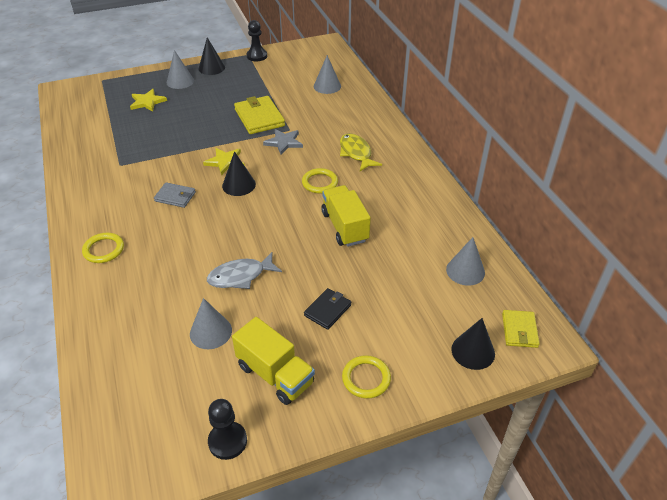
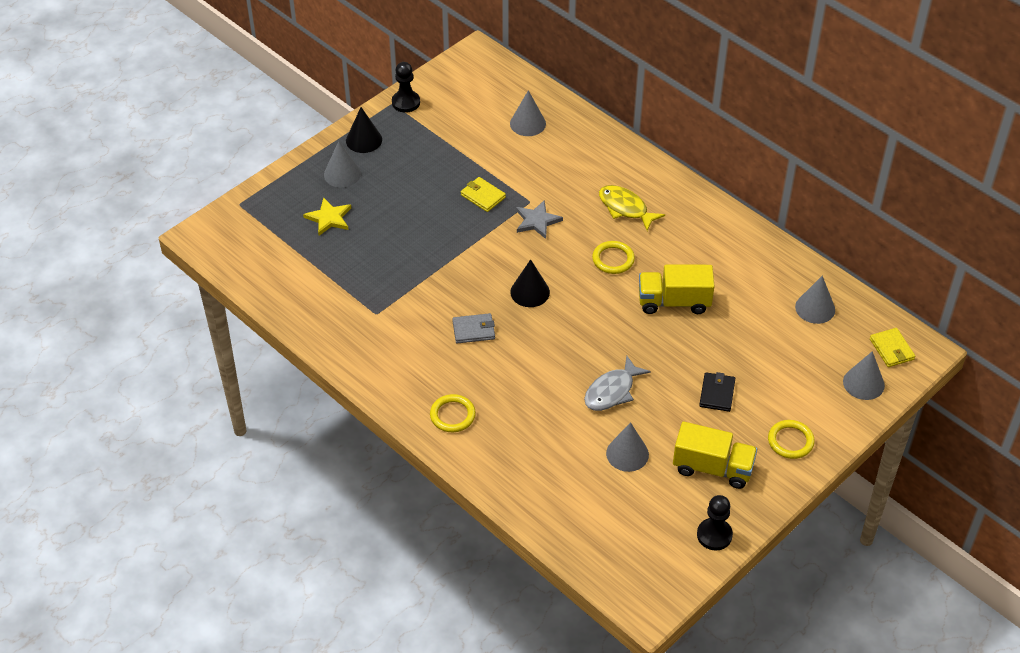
camera: 25 degrees left, 5 degrees up
(225, 162) = (492, 268): yellow star -> none
(259, 118) = (483, 196): yellow wallet -> yellow wallet, size x0.59
(344, 227) = (674, 302): yellow truck -> yellow truck turned 45 degrees counterclockwise
(473, 351) = (863, 383): black cone -> grey cone

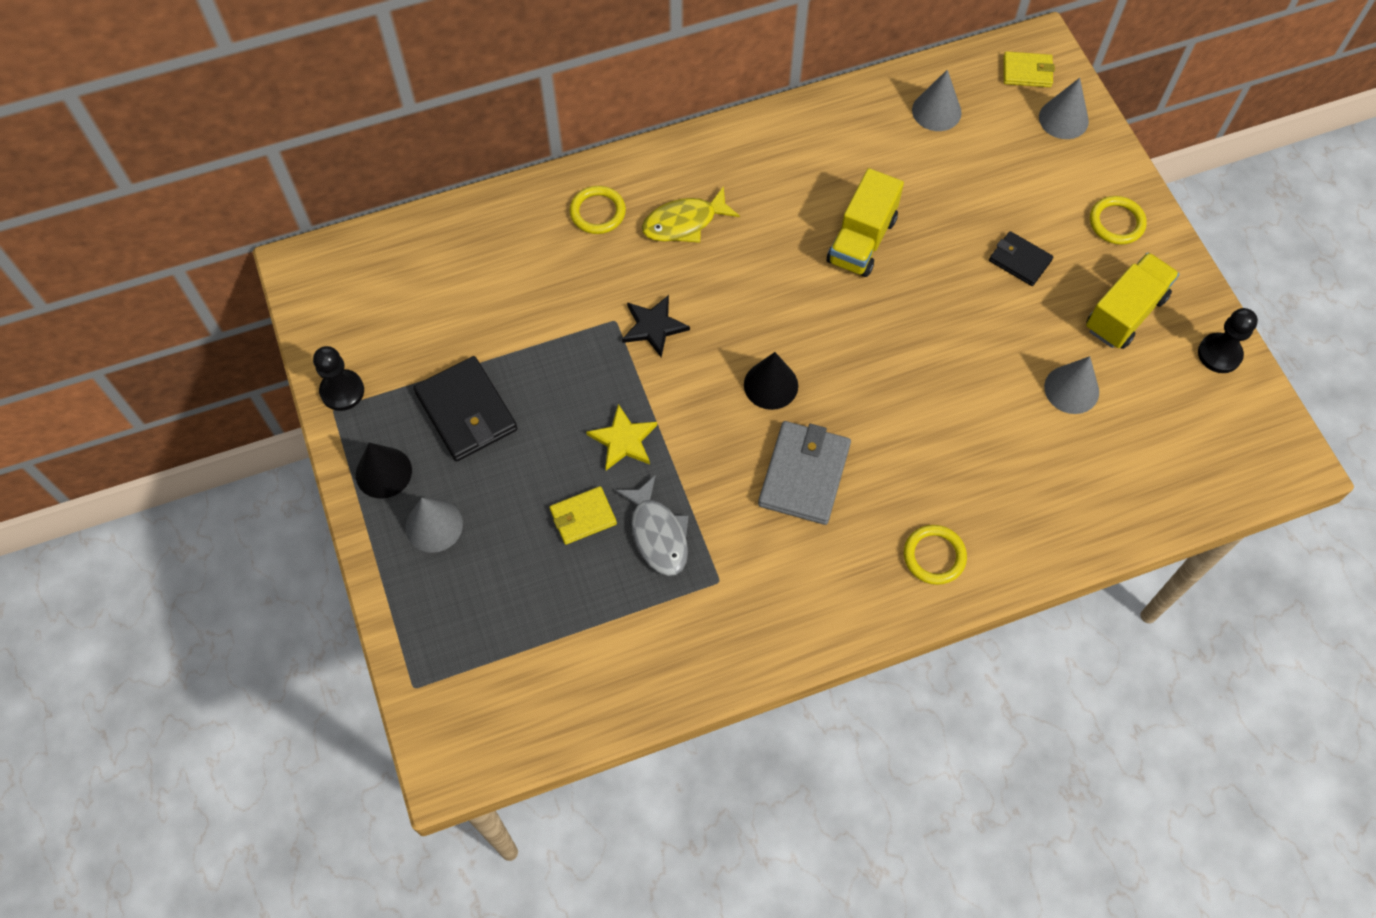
camera: 65 degrees left, 15 degrees up
(329, 218) = (510, 575): yellow star -> yellow star (623, 440)
(424, 159) = (466, 411): none -> black wallet
(473, 330) = (804, 475): grey wallet -> grey wallet, size x1.69
(483, 196) = (575, 369): yellow wallet -> yellow wallet (583, 517)
(527, 123) = (473, 264): grey cone -> none
(537, 221) = (654, 327): grey star -> black star
(612, 391) = (971, 364): grey fish -> grey fish (658, 534)
(613, 259) = (762, 272): yellow ring -> yellow ring (597, 212)

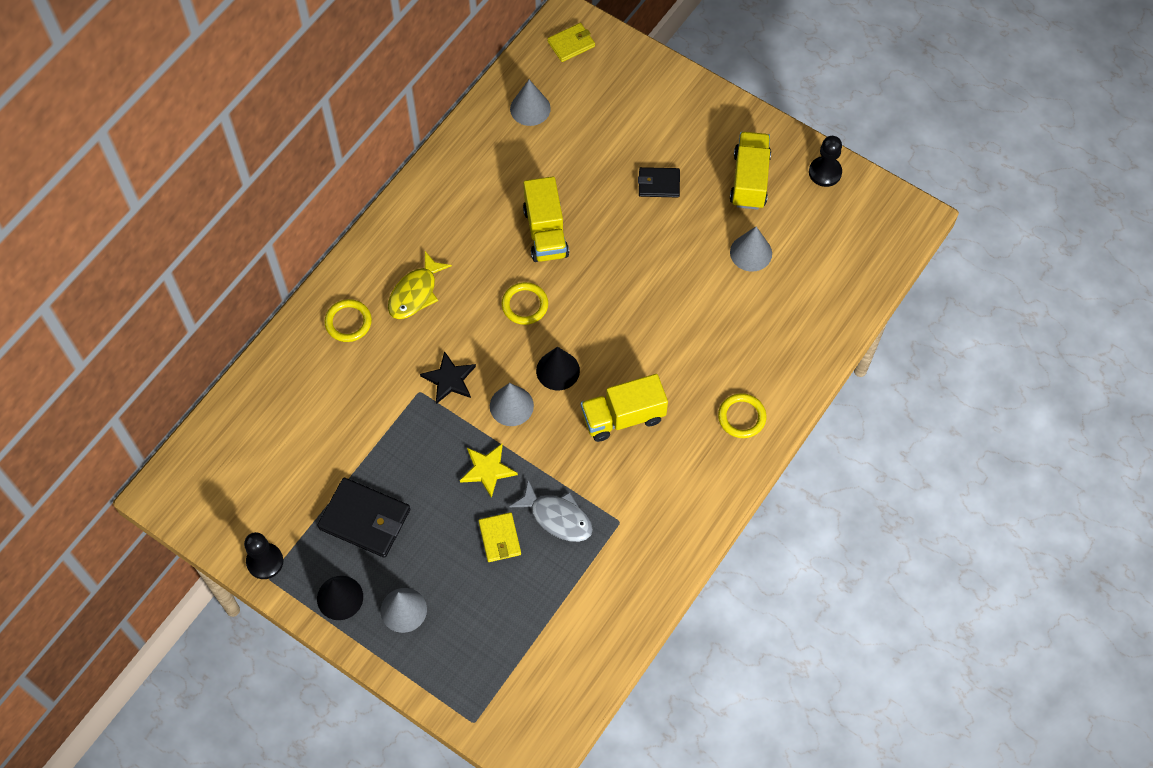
camera: 35 degrees left, 0 degrees up
(583, 517) = (500, 538): yellow wallet -> yellow wallet turned 45 degrees counterclockwise
(804, 475) = (623, 417): grey wallet -> yellow truck
(1063, 119) = (618, 65): grey cone -> grey cone (511, 406)
(1116, 222) = (702, 120): yellow ring -> yellow ring (525, 305)

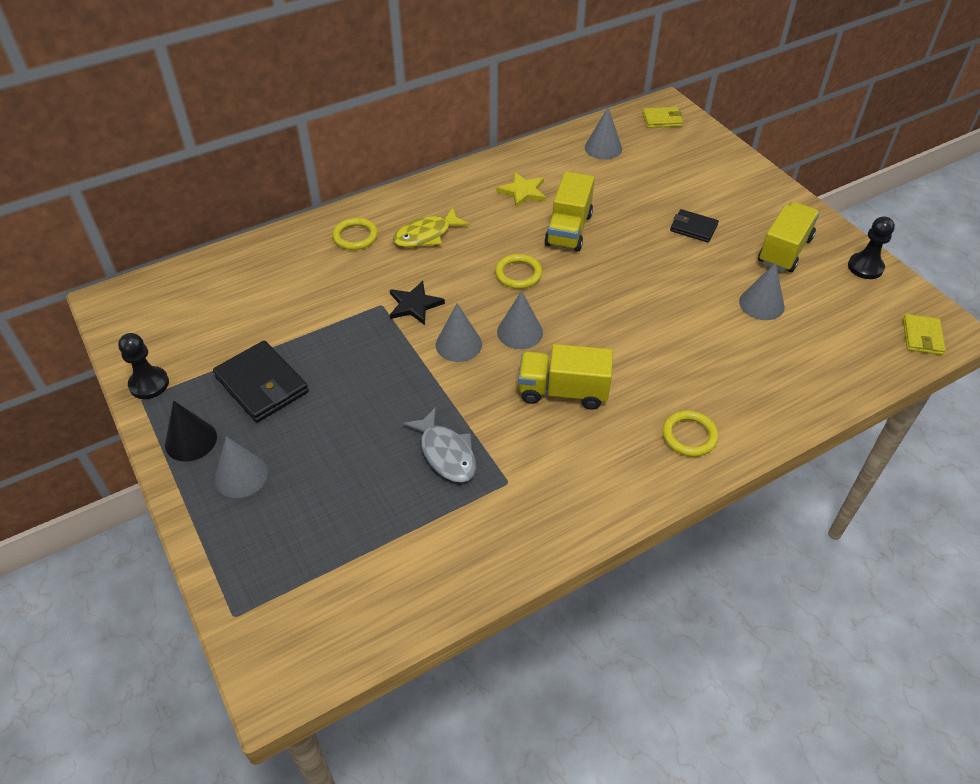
camera: 25 degrees right, 15 degrees down
(487, 470) = (403, 387): yellow star -> yellow star (523, 191)
(500, 538) = (377, 449): yellow wallet -> yellow wallet (922, 336)
(558, 370) = (520, 332): black cone -> grey cone

